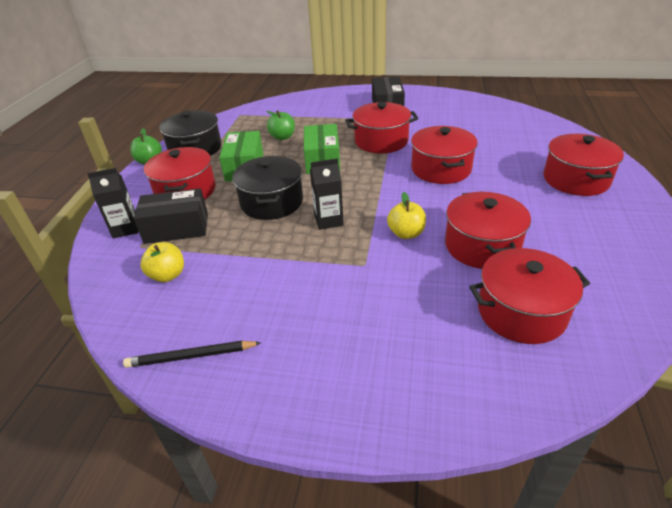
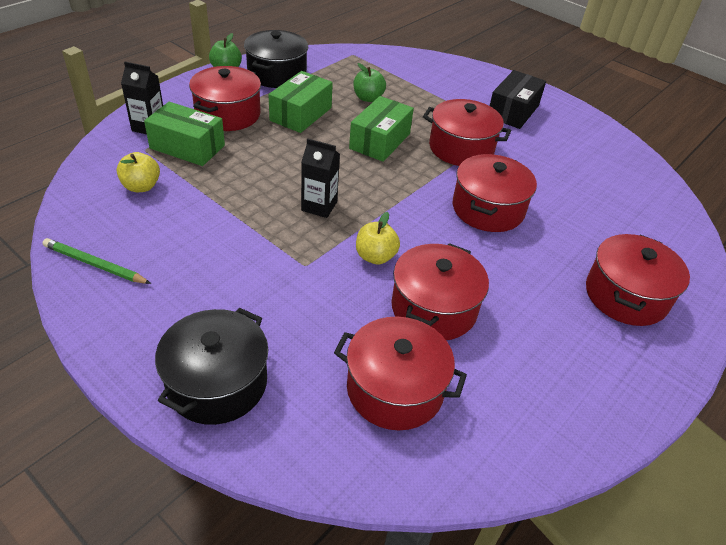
camera: 25 degrees right, 5 degrees up
(177, 228) = (187, 147): black box -> green box
(191, 356) = (95, 264): black pencil -> green pencil
(272, 202) = (288, 162): black pot -> black pot (217, 383)

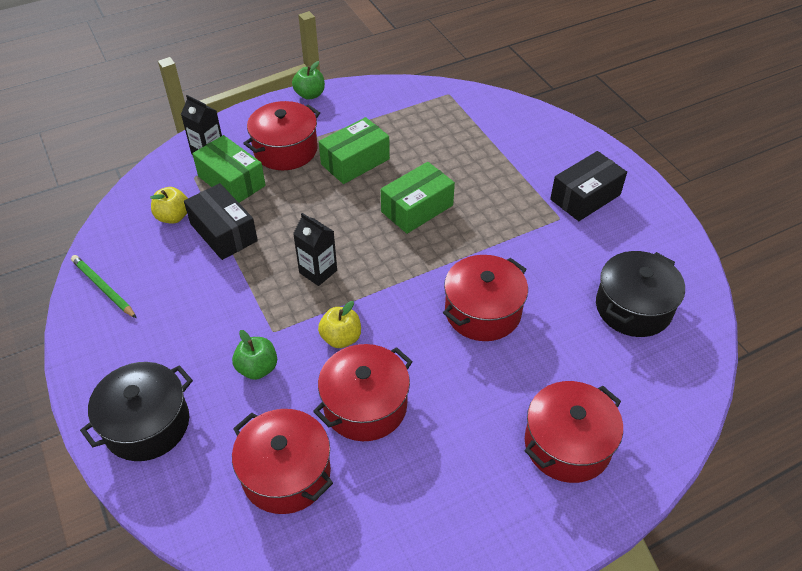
camera: 25 degrees right, 5 degrees up
(203, 190) = (223, 232): none -> black box
(277, 74) = (356, 108): black pot -> black pot (633, 307)
(368, 98) = (434, 153): green apple -> green apple (257, 368)
(461, 148) = (498, 233): red pot -> none

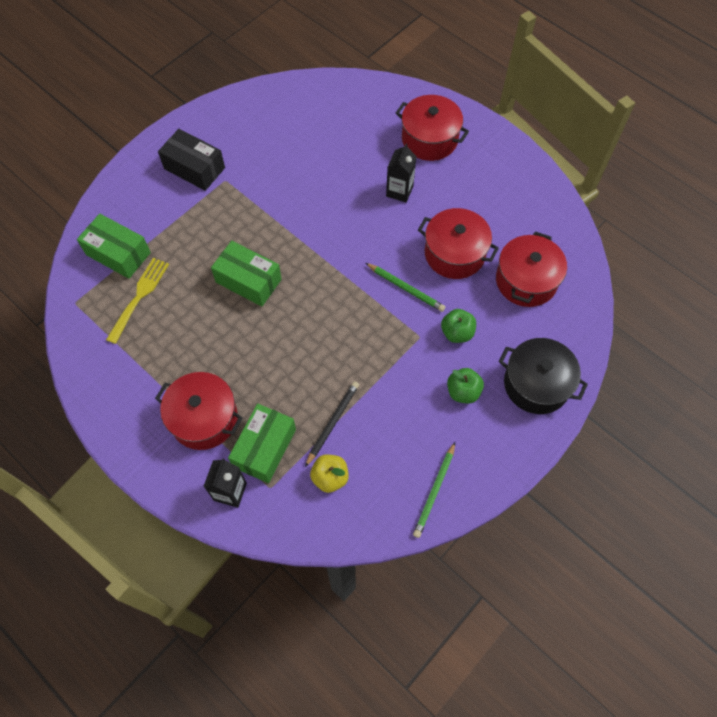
camera: 110 degrees left, 15 degrees up
(223, 232) = (332, 423): black box -> black pencil
(310, 95) = (107, 432): green apple -> green apple (463, 391)
(318, 271) = (348, 329): black carton -> black carton (399, 191)
(341, 338) = (405, 288): yellow apple -> green pencil
(355, 161) = (202, 350): green box -> green box (118, 254)
(434, 131) = (139, 297): none -> yellow fork
(483, 311) = (342, 207): red pot -> none
(633, 307) = (302, 122): black pot -> none

